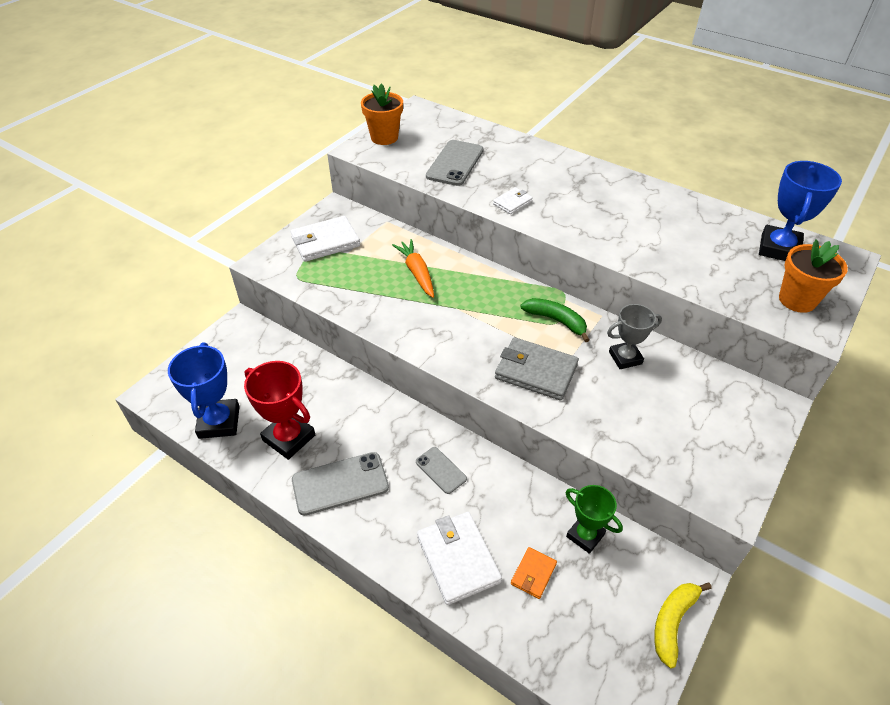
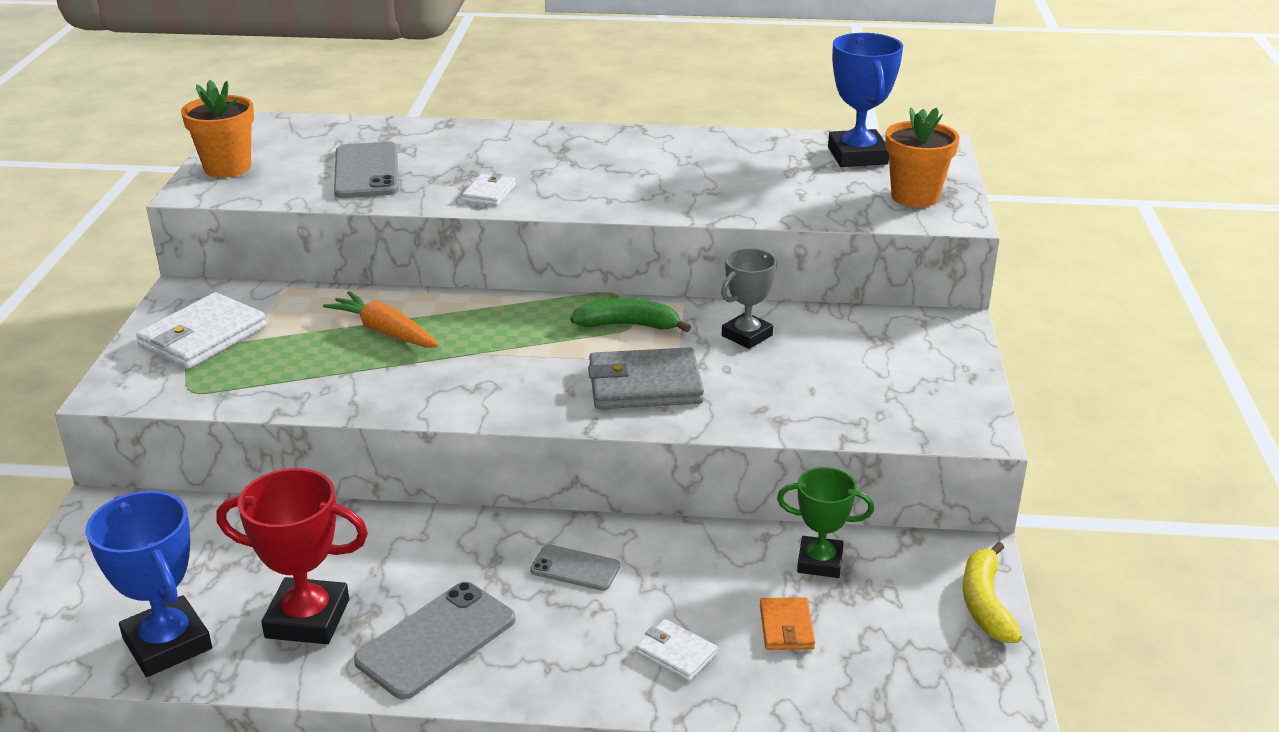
camera: 30 degrees left, 15 degrees down
(458, 559) = (676, 653): white wallet -> white wallet, size x0.53

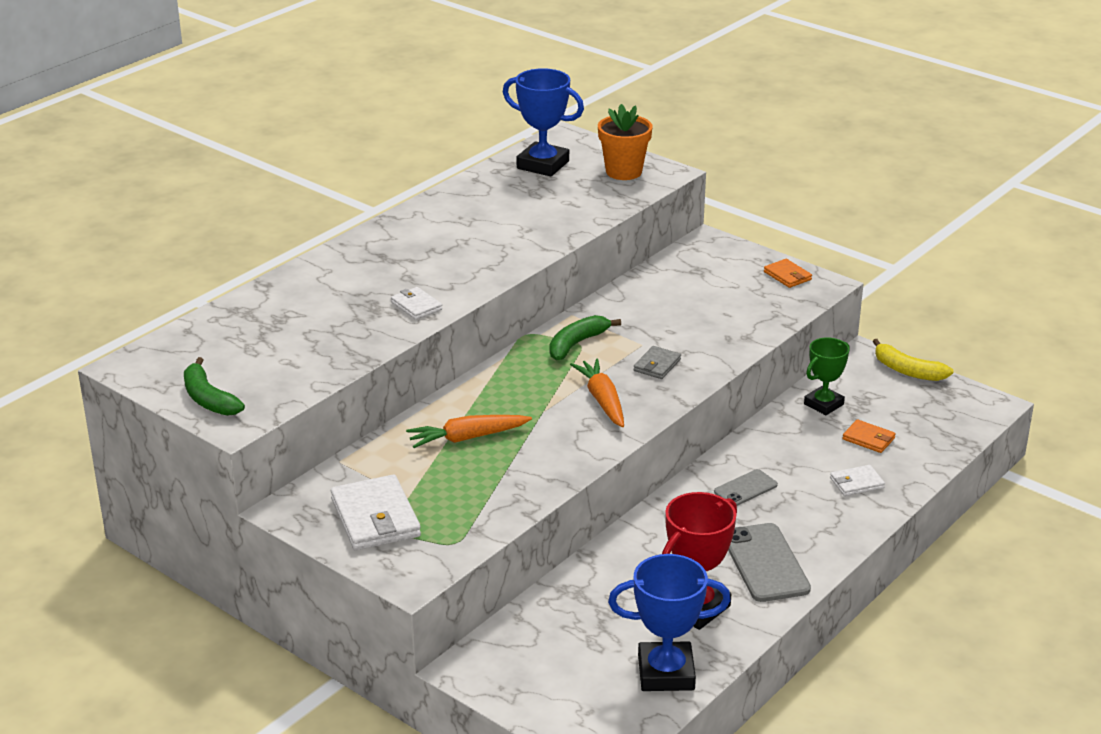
camera: 55 degrees left, 0 degrees up
(227, 168) = (208, 399): orange flower pot -> green banana
(366, 171) = (306, 342): grey phone -> none
(535, 378) = (602, 400): none -> orange carrot
(645, 385) = (657, 365): grey wallet -> grey wallet, size x0.53
(747, 335) = (640, 309): grey trophy -> none
(956, 400) = (787, 276): none -> orange wallet

